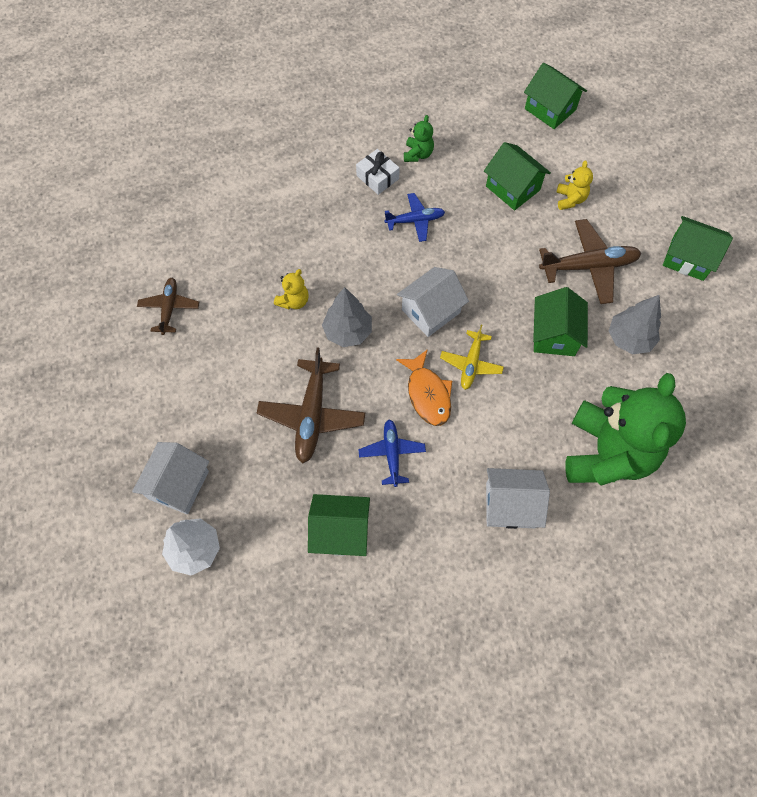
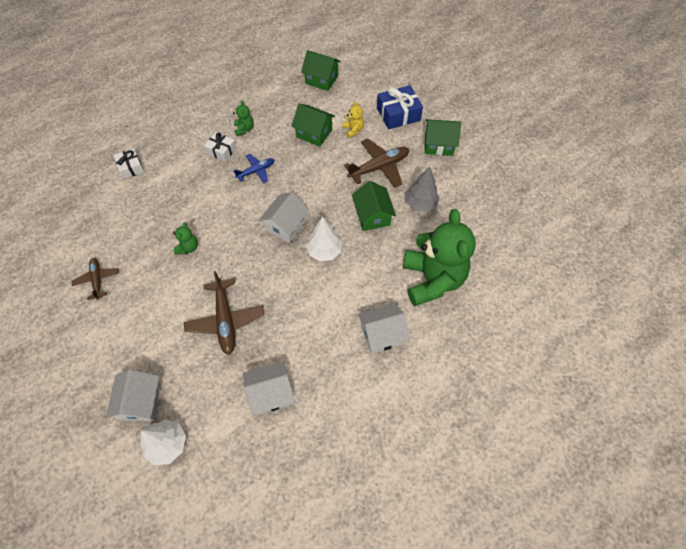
camera: 20 degrees left, 5 degrees down
(253, 166) = (131, 167): none -> white gift
(293, 301) = (188, 247): yellow teddy bear -> green teddy bear
(340, 531) = (271, 393): green house -> white house
(348, 332) = (233, 256): grey tree -> none
(392, 454) = (290, 327): blue plane -> none
(427, 394) = (301, 280): orange fish -> none
(471, 364) = (324, 251): yellow plane -> white tree
(644, 194) = (398, 114): none -> blue gift

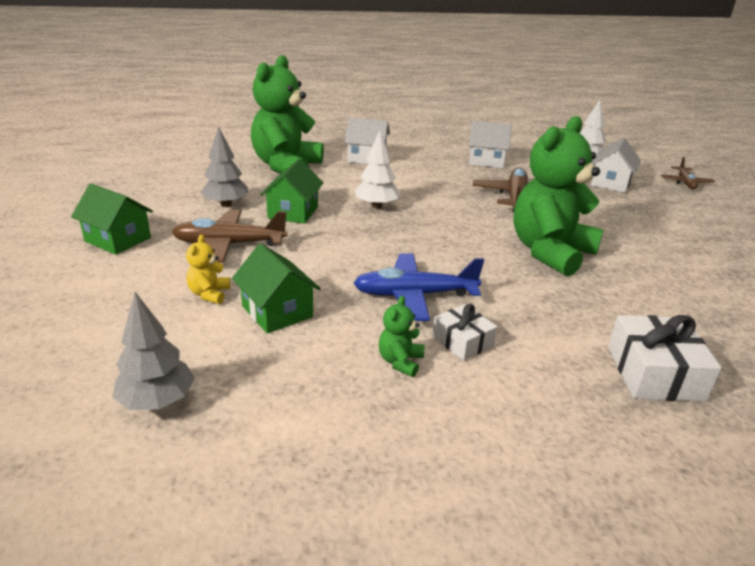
camera: 155 degrees left, 30 degrees down
(97, 280) = (681, 260): brown plane -> brown plane (685, 183)
(131, 167) = (654, 373): white gift -> white gift, size x1.61
(188, 247) = (550, 252): green teddy bear -> green teddy bear, size x2.50
(256, 171) = (414, 295): blue plane -> blue plane, size x1.64
(286, 225) = (407, 234): white house -> none
(321, 79) = (157, 401): green house -> grey tree
(398, 114) = (110, 289): blue gift -> none

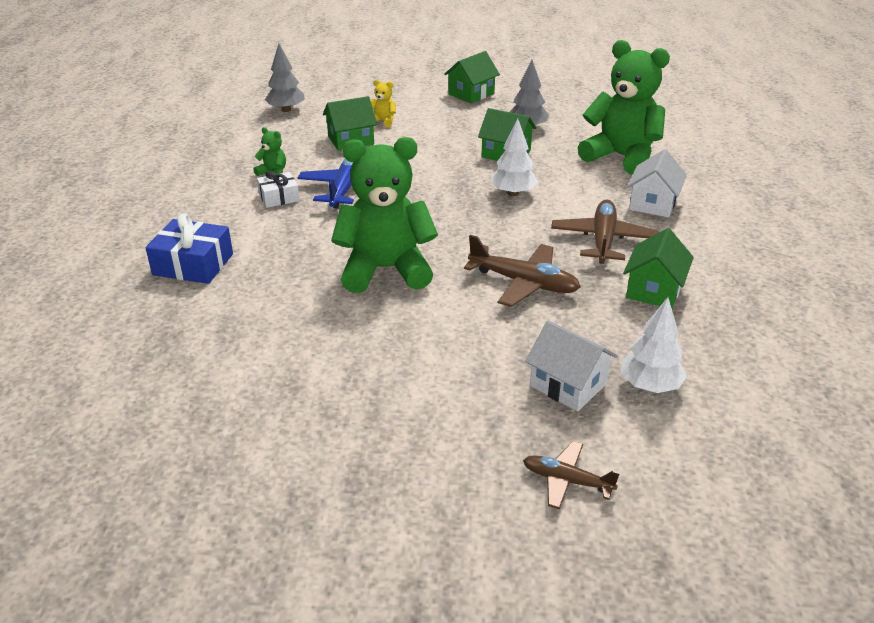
camera: 105 degrees right, 5 degrees up
(229, 244) = (452, 128): brown plane -> brown plane (603, 240)
(486, 161) = (654, 290): white house -> green house
(550, 252) = (385, 270): green teddy bear -> green teddy bear turned 60 degrees counterclockwise
(654, 373) = (193, 264): white gift -> blue gift

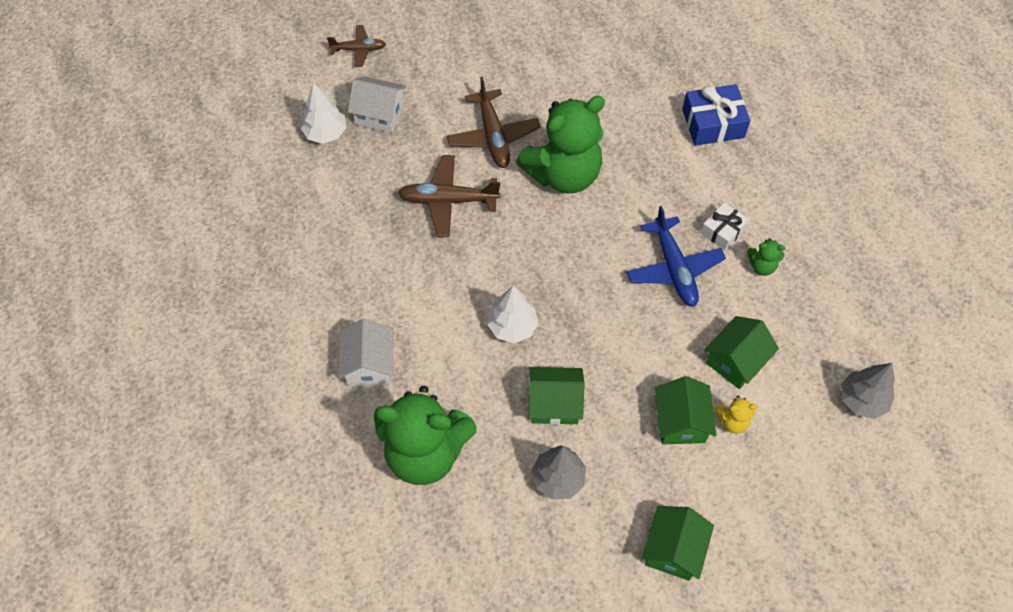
camera: 155 degrees right, 25 degrees up
(603, 240) = (402, 283): brown plane -> brown plane (493, 136)
(654, 290) = (342, 232): green house -> green house (680, 421)

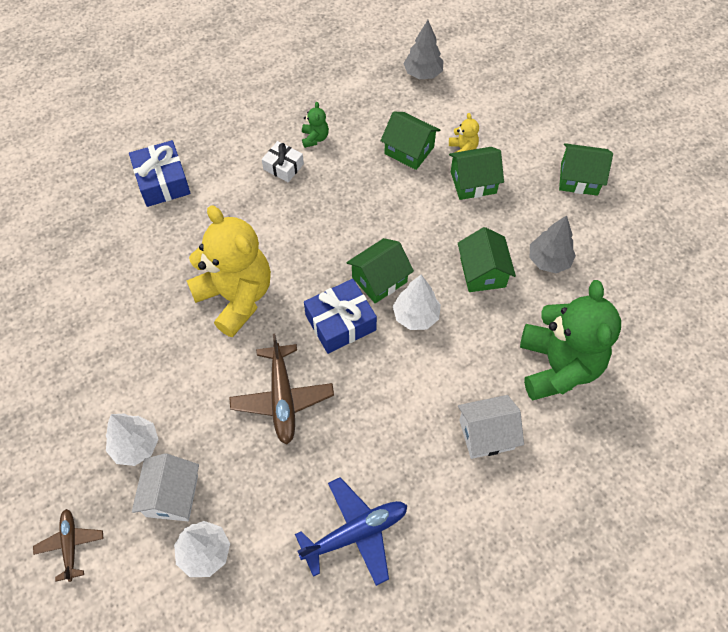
camera: 100 degrees left, 0 degrees up
(430, 92) = (136, 446): none -> white tree
(493, 136) = (194, 369): brown plane -> none
(518, 258) = (340, 322): none -> blue gift
(562, 300) = (379, 279): none -> green house
(563, 174) = (236, 297): green teddy bear -> yellow teddy bear
(674, 269) = (329, 198): blue plane -> blue plane (355, 533)

